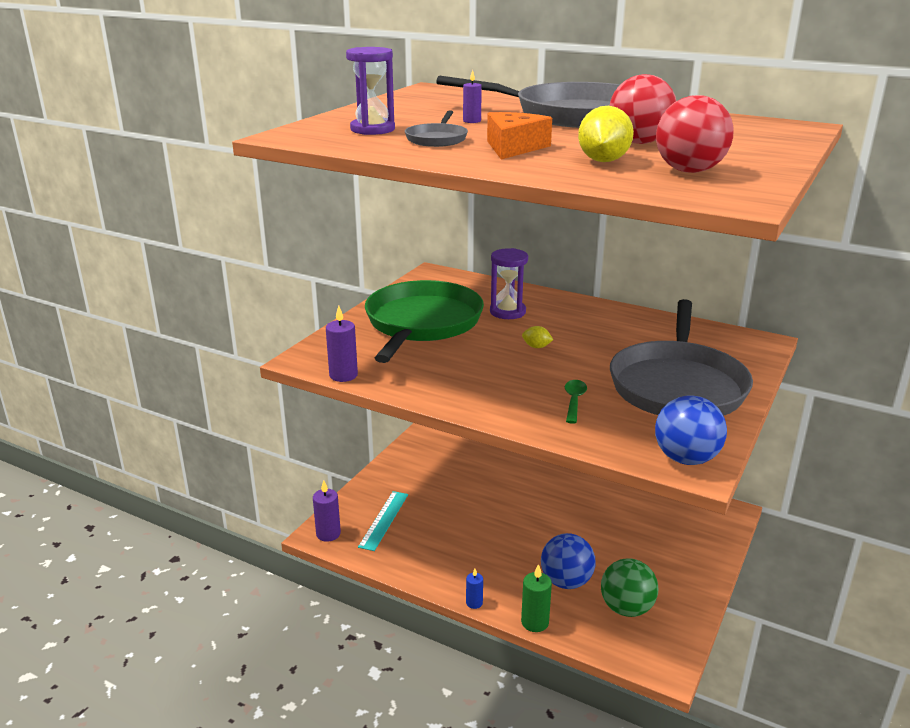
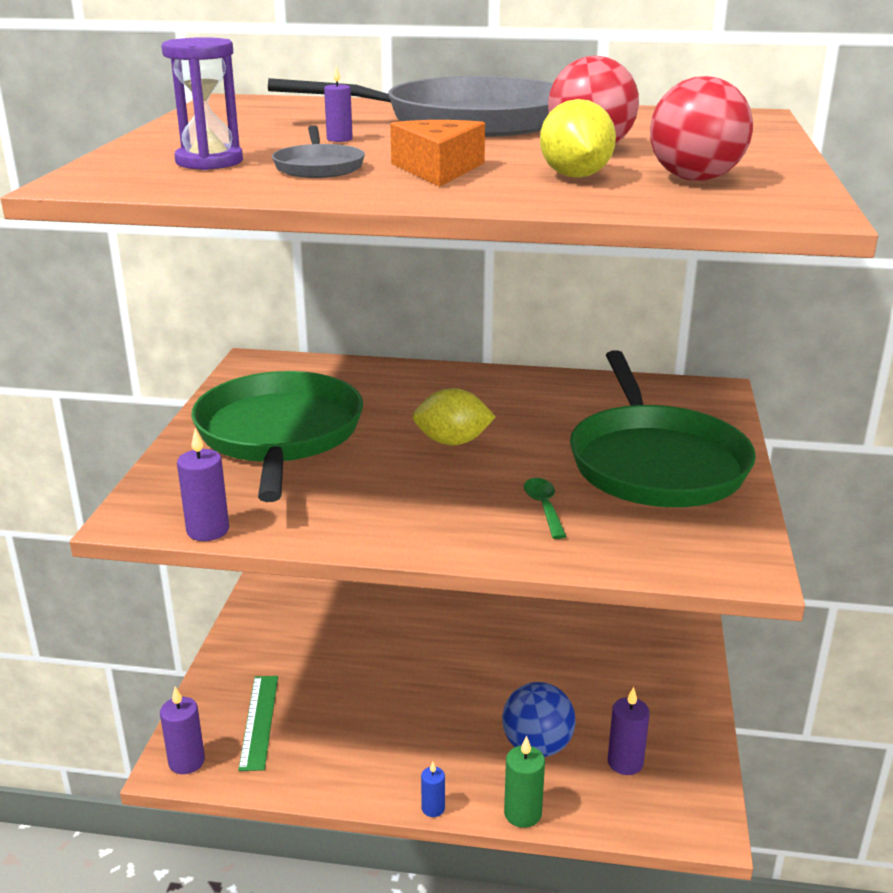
camera: 20 degrees left, 0 degrees up
(384, 520) = (259, 721): turquoise ruler -> green ruler
(507, 312) = (387, 400): purple hourglass -> none
(536, 347) = (452, 442): yellow lemon -> yellow lemon, size x1.86
(626, 608) = (625, 762): green ball -> purple candle
(678, 385) = (655, 463): grey pan -> green pan
(686, 459) = (724, 557): blue ball -> none

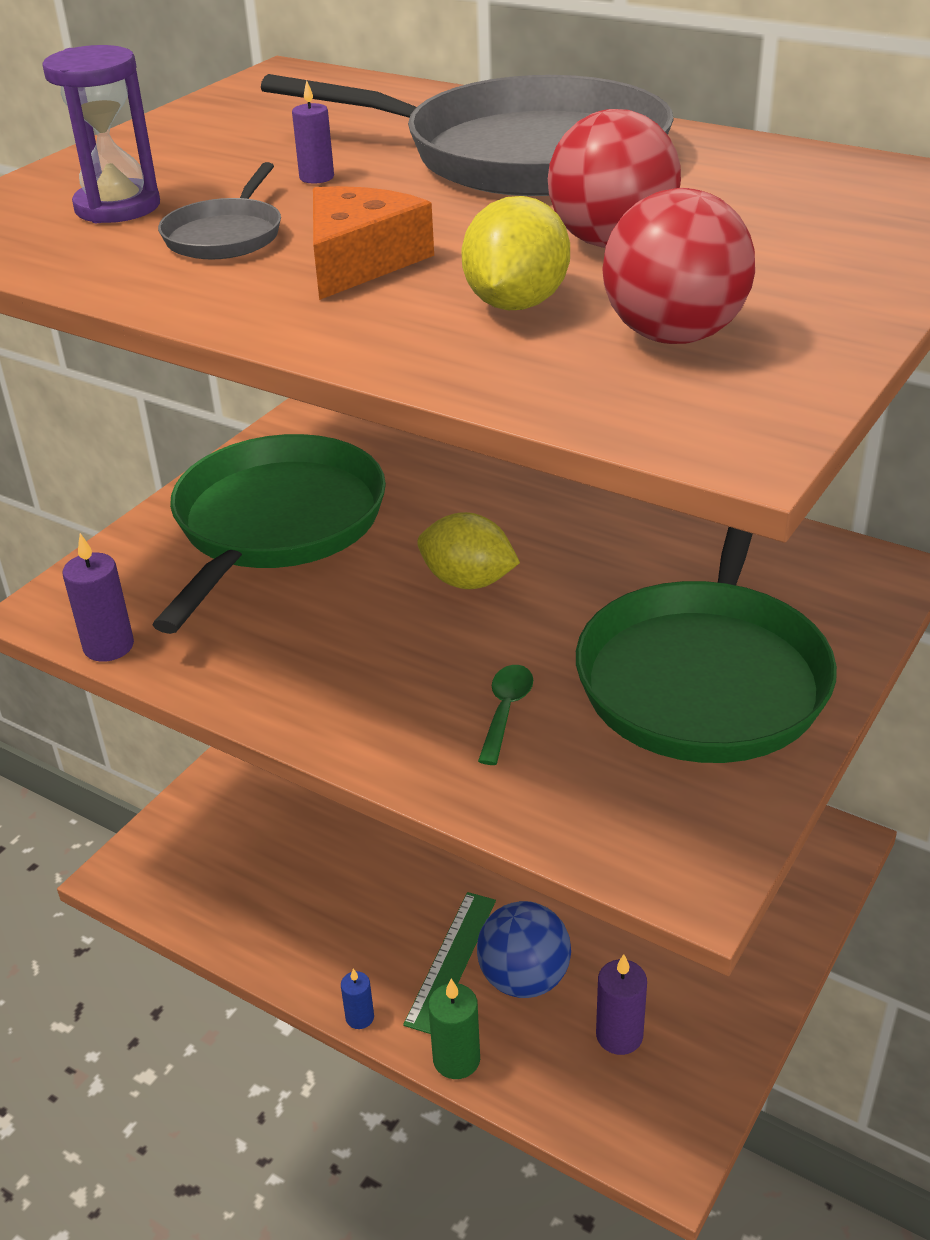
camera: 25 degrees right, 10 degrees up
(186, 761) = (137, 873): purple candle -> none
(259, 721) = (234, 847): green ruler -> green ruler (451, 960)

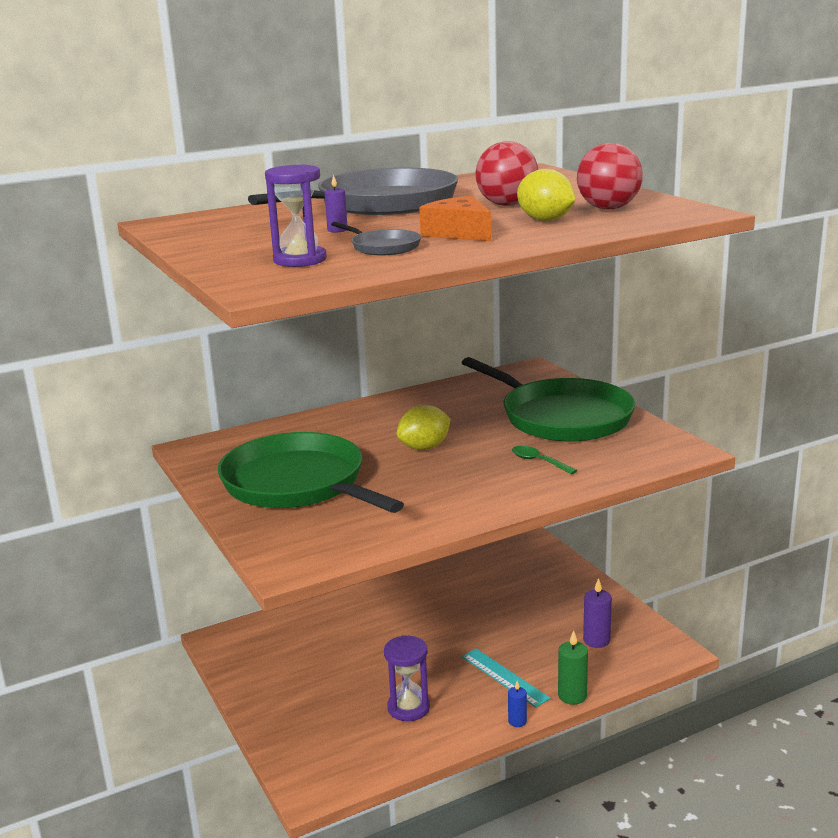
camera: 60 degrees left, 15 degrees down
(109, 646) = (353, 553): purple candle -> none
(323, 889) = (408, 708): none -> purple hourglass
(451, 960) = (504, 677): green ruler -> turquoise ruler
(524, 978) = (537, 657): blue ball -> none

